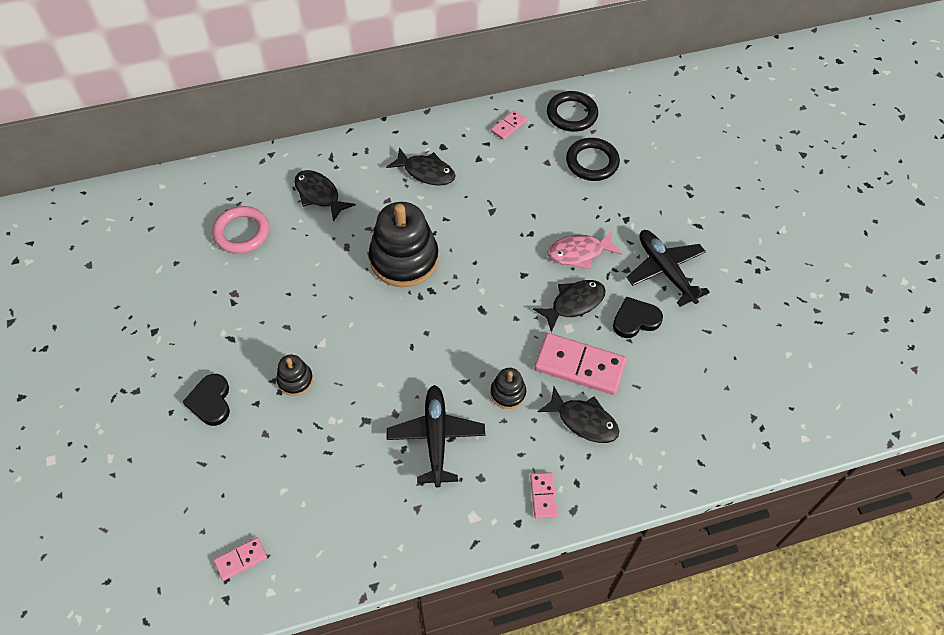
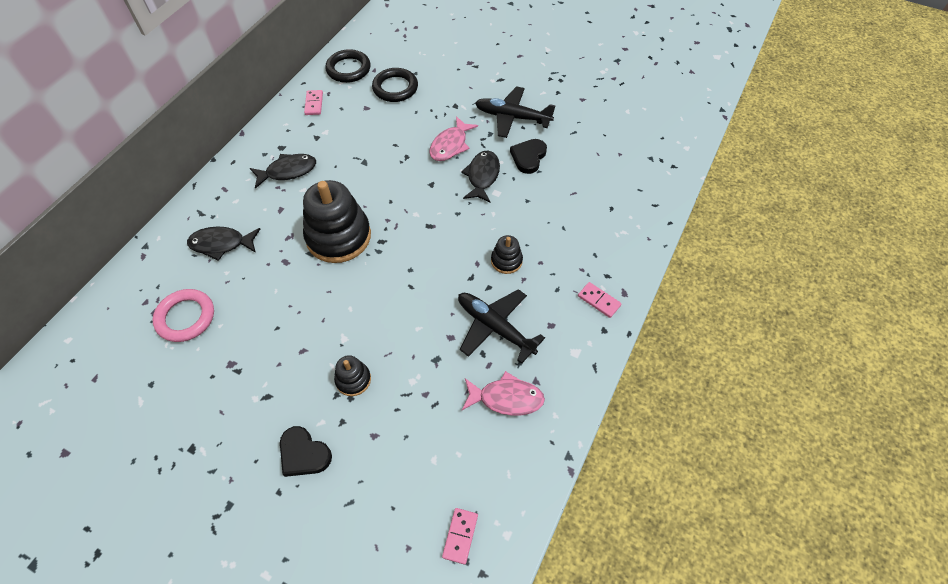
camera: 45 degrees left, 0 degrees up
(381, 499) = (506, 398): none -> pink fish
(579, 366) = (529, 209): pink domino -> none
(583, 421) = (568, 237): black fish -> none

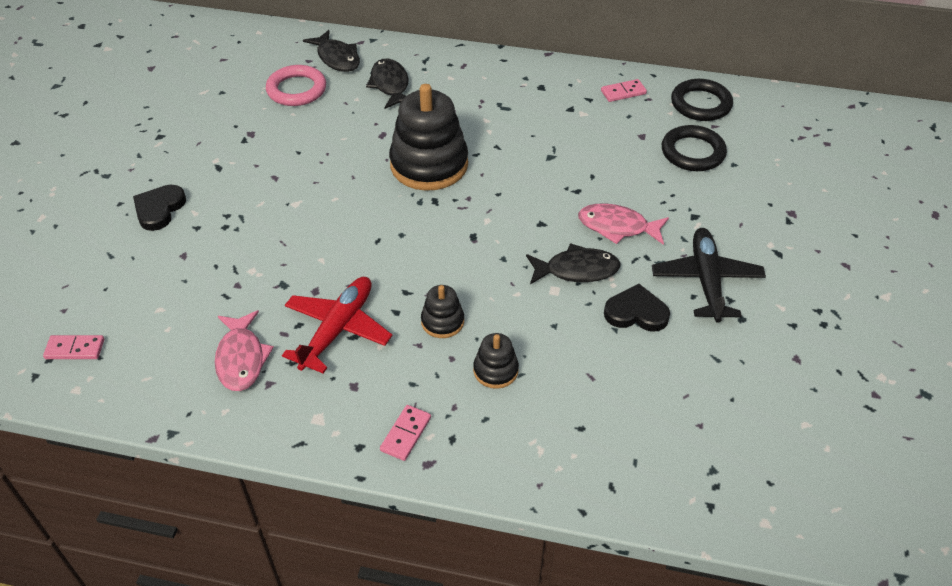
camera: 75 degrees right, 10 degrees down
(288, 171) = (508, 102): black fish -> black fish (337, 58)
(353, 380) = (246, 223): black stacking toy -> black stacking toy (495, 370)
(495, 327) = (337, 329): black plane -> red plane

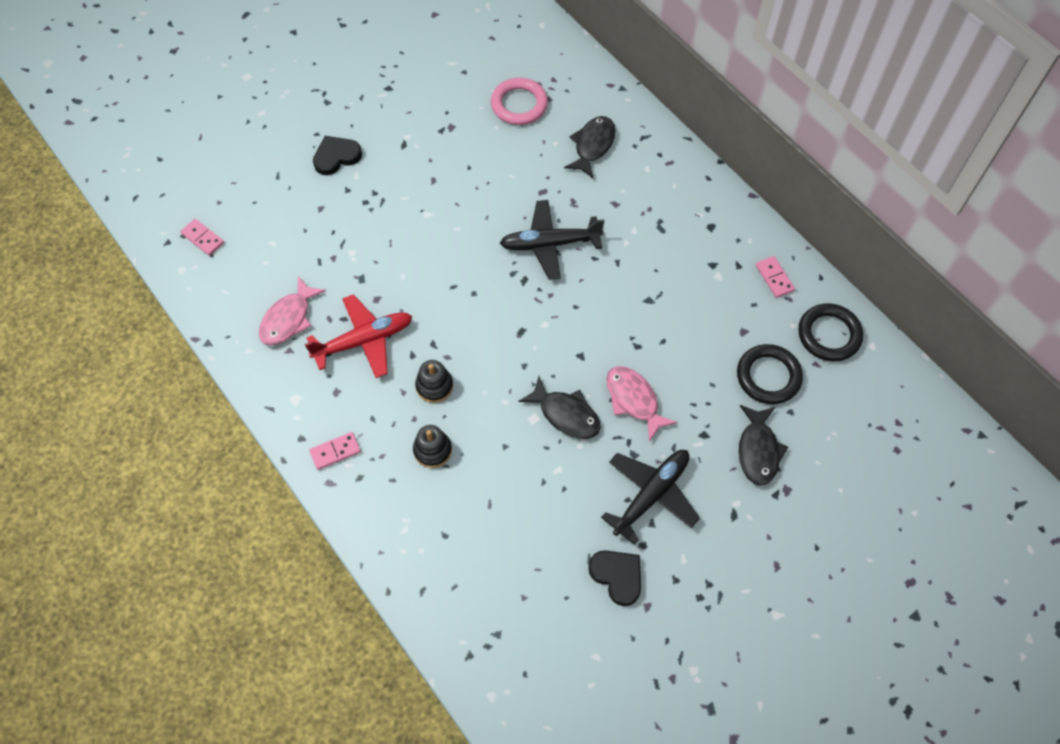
camera: 40 degrees right, 15 degrees up
(337, 58) = (577, 91): black fish -> black fish (758, 450)
(429, 165) = (550, 244): black stacking toy -> black plane
(623, 92) = (774, 278): pink domino -> pink domino turned 45 degrees clockwise
(636, 312) = (571, 480): black heart -> black heart (617, 576)

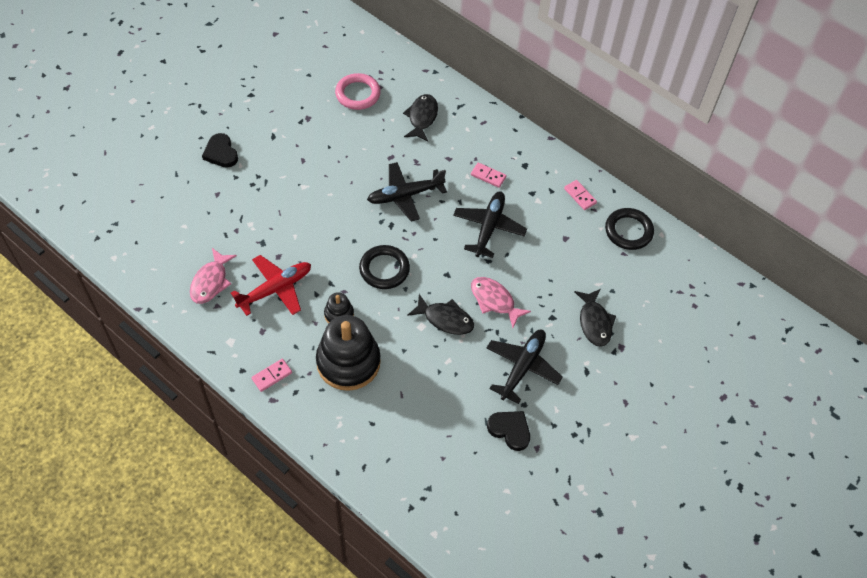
camera: 15 degrees left, 5 degrees down
(202, 238) = (126, 230): pink domino -> pink domino (488, 176)
(336, 157) = (221, 153): black heart -> black heart turned 75 degrees counterclockwise
(432, 450) = (348, 362): black stacking toy -> black stacking toy, size x2.11
(647, 302) = (488, 228): none -> black plane
(768, 376) = (590, 268): black ring -> black ring (384, 269)

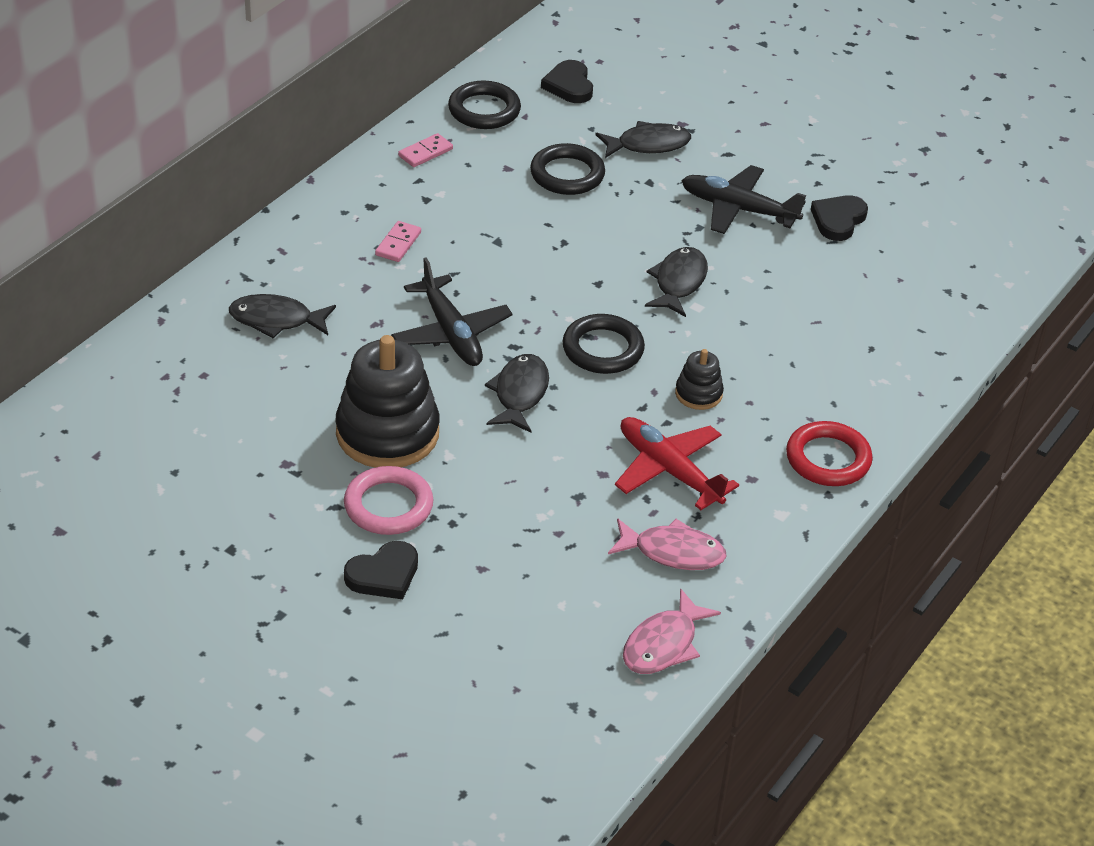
camera: 95 degrees left, 15 degrees down
(272, 376) = (828, 459): pink domino -> red ring
(348, 362) = (780, 378): black stacking toy -> black stacking toy (387, 433)
(349, 223) = (519, 394): none -> black fish
(358, 94) = (223, 402): pink ring -> pink ring (388, 506)
(488, 228) = (501, 242): black plane -> none
(494, 301) = (634, 235): pink fish -> pink fish (663, 644)
(559, 270) = (567, 174): none -> black ring
(661, 283) = (569, 85): none -> black heart

